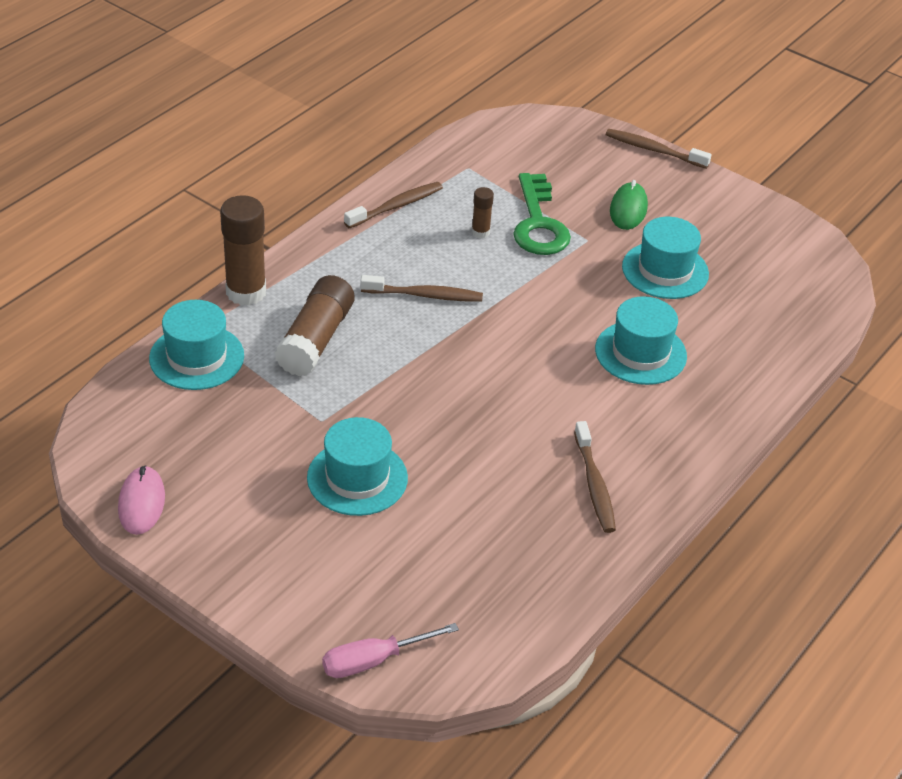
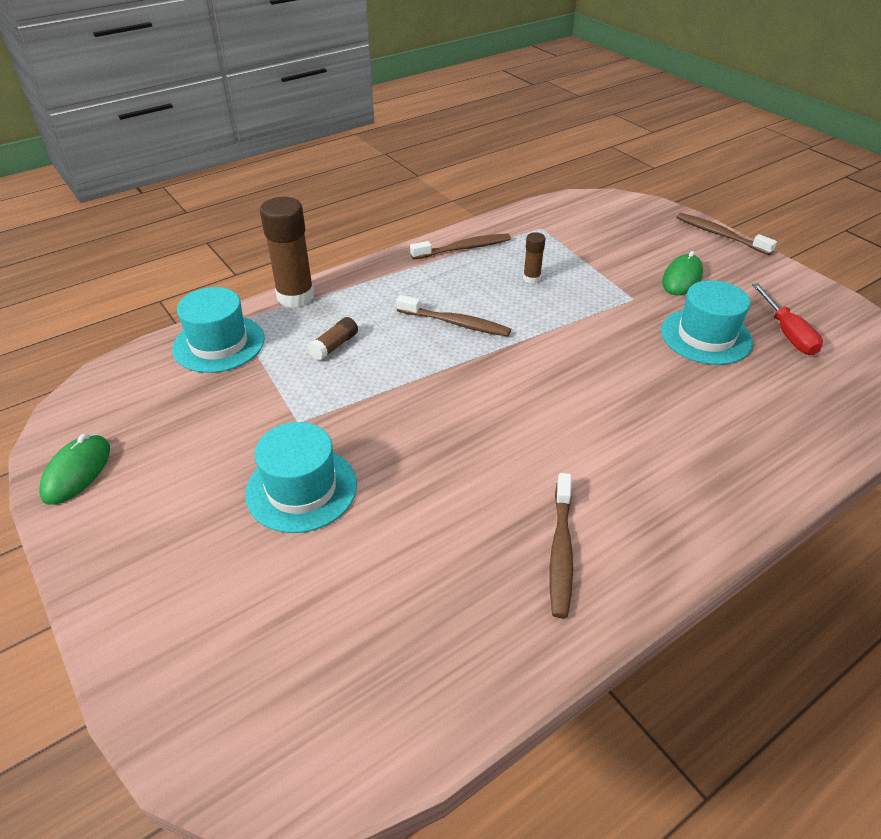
camera: 20 degrees right, 0 degrees up
(141, 503) = (77, 472): pink mouse -> green mouse
(316, 339) = (334, 346): brown glue stick -> brown glue stick, size x0.49
(373, 661) = (197, 730): pink screwdriver -> none
(538, 223) = (590, 278): green key -> none
(640, 353) = (658, 412): turquoise hat -> none
(737, 255) = (787, 333): none -> red screwdriver

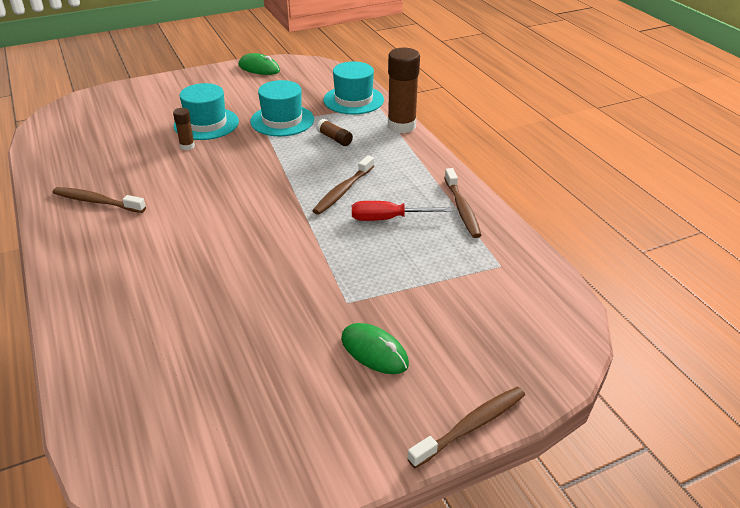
camera: 100 degrees right, 5 degrees down
(531, 278) = (400, 241): brown glue stick -> brown glue stick (187, 146)
(706, 336) = (265, 336): turquoise hat -> turquoise hat (282, 120)
(787, 333) = (242, 407): red screwdriver -> red screwdriver (387, 219)

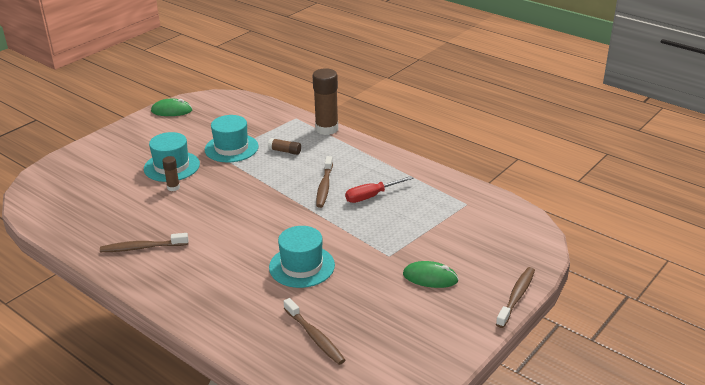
camera: 25 degrees left, 5 degrees down
(353, 100) = (273, 118): turquoise hat -> turquoise hat (302, 266)
(462, 209) = (415, 175): brown toothbrush -> brown toothbrush (315, 337)

